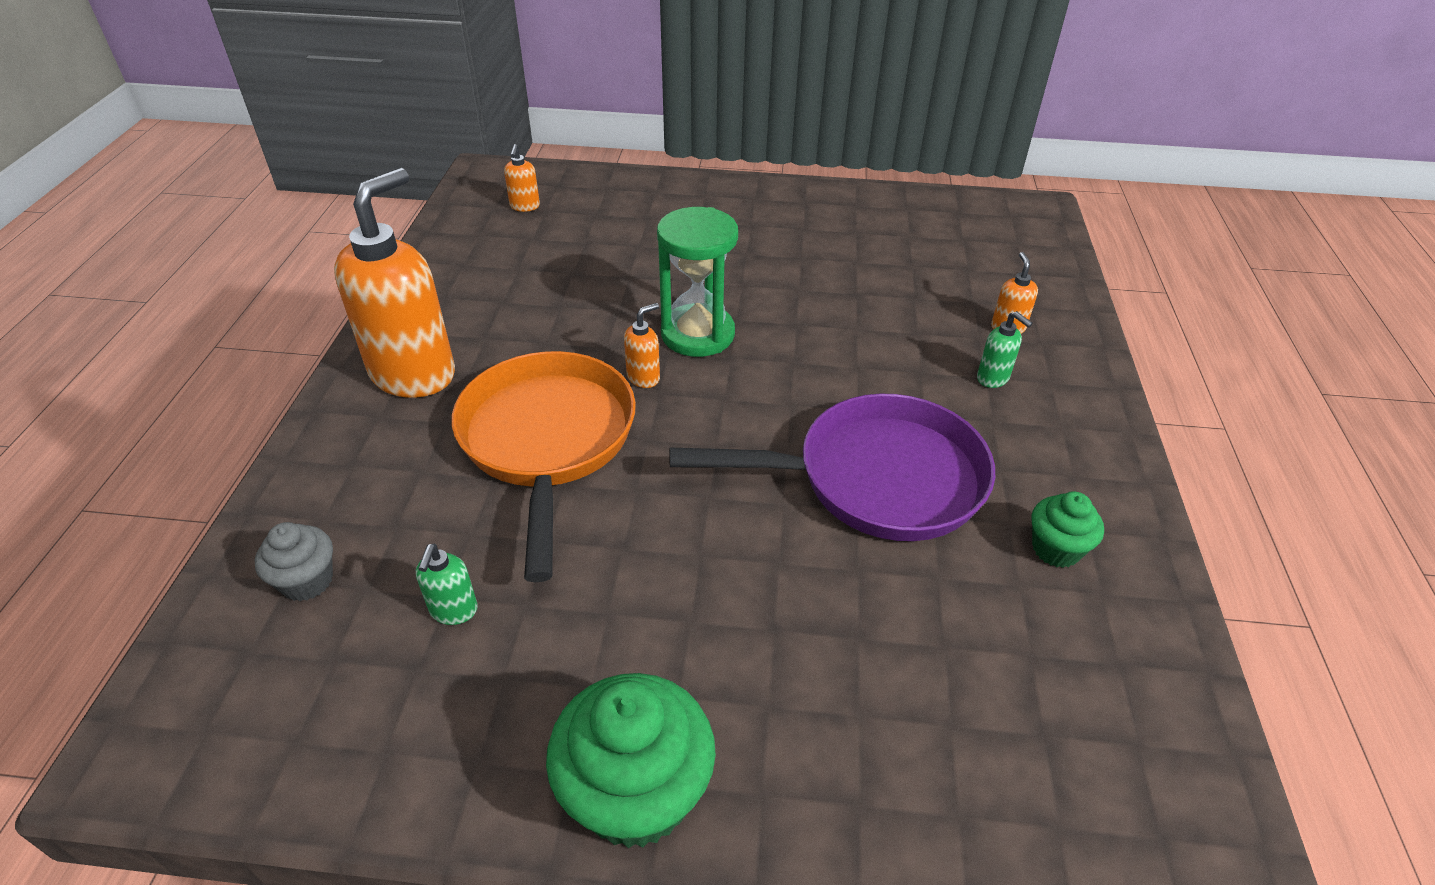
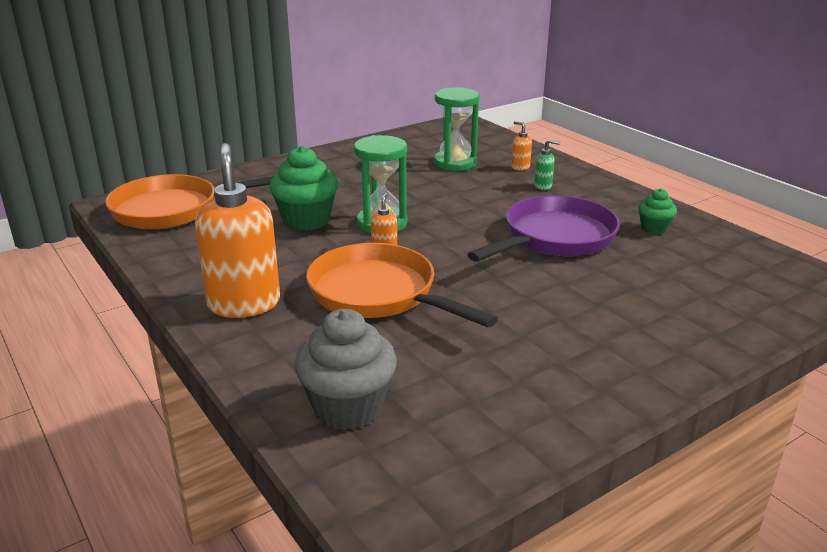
camera: 40 degrees left, 15 degrees down
(307, 581) = (348, 408): grey cupcake -> grey cupcake, size x1.83
(453, 610) = (450, 374): green soap dispenser -> none
(525, 206) = (173, 210): orange soap dispenser -> orange pan
(636, 793) = (638, 379): green cupcake -> green cupcake (306, 220)
(924, 278) = (455, 163): none -> green hourglass

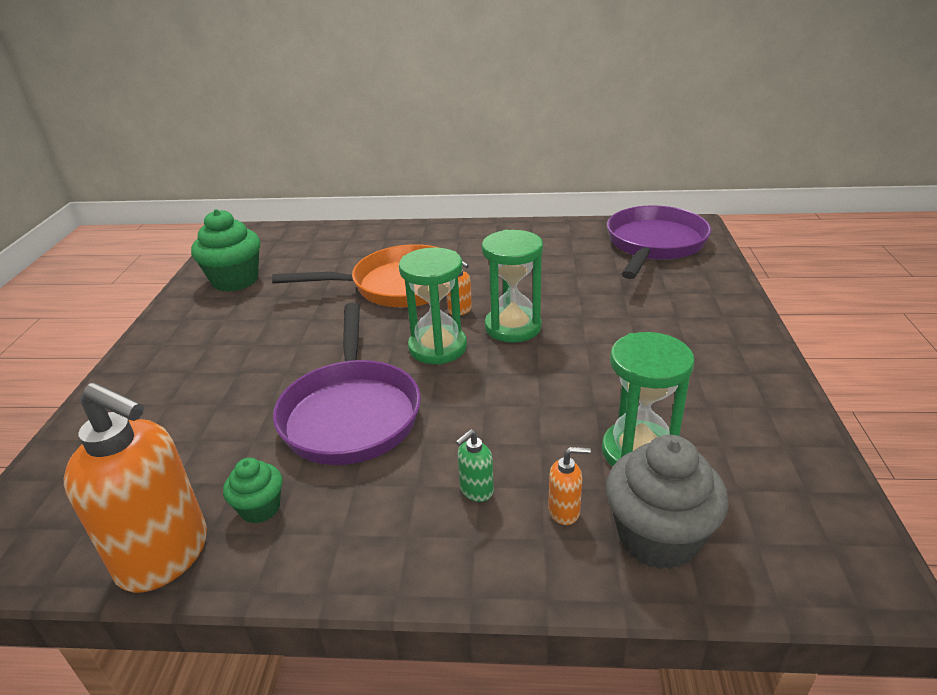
camera: 130 degrees right, 5 degrees up
(173, 210) = (654, 245): orange pan -> purple pan
(244, 304) = (456, 241): orange soap dispenser -> orange soap dispenser (165, 556)
(306, 220) = (564, 293): green cupcake -> green cupcake (235, 280)
(348, 408) = (311, 244): grey cupcake -> grey cupcake (658, 537)
(446, 239) = (437, 347): none -> green hourglass

